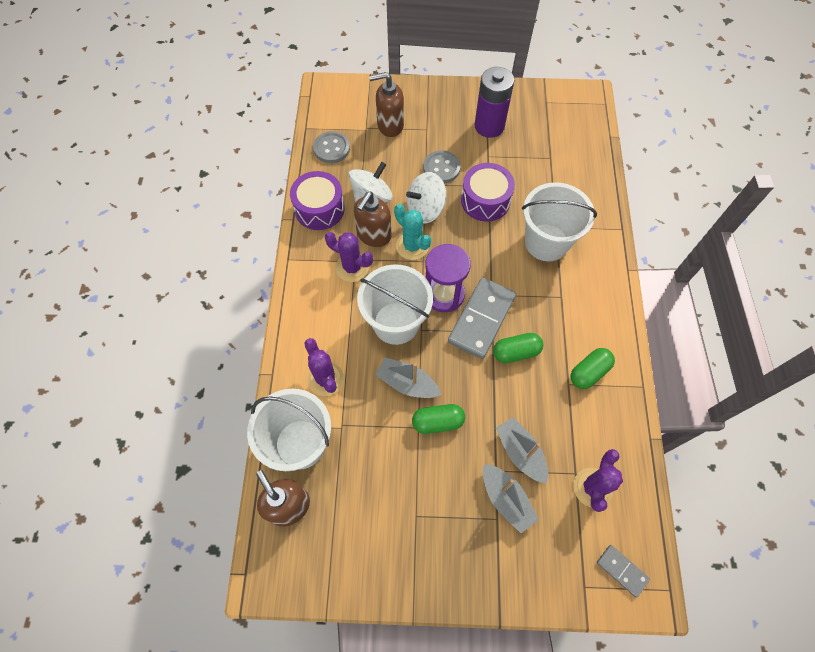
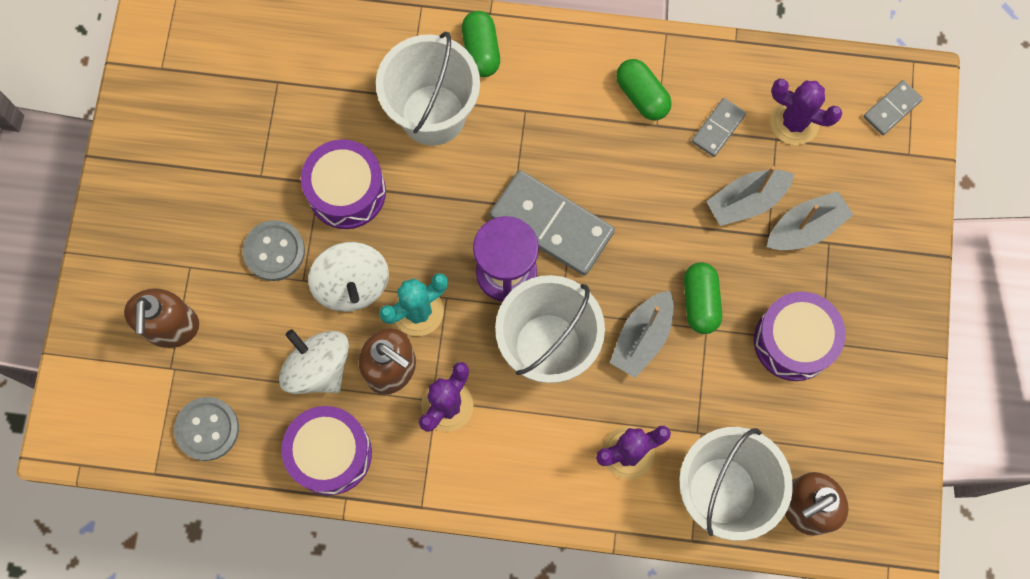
camera: 85 degrees left, 10 degrees up
(415, 493) = (793, 341): none -> purple drum
(489, 126) = (198, 165): purple battery -> none
(516, 352) = (606, 185): green capsule -> green capsule (481, 51)
(575, 428) = (718, 128): none -> grey domino

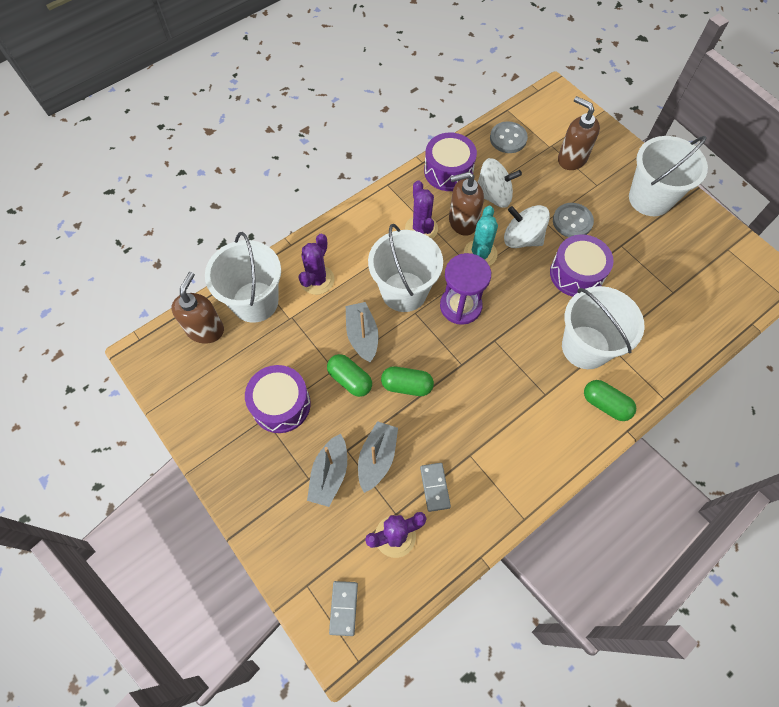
camera: 135 degrees right, 10 degrees down
(157, 194) = (650, 199): none -> white bucket
(551, 224) = (465, 349): grey domino -> none
(642, 96) = (496, 464): green capsule -> green capsule (407, 385)

